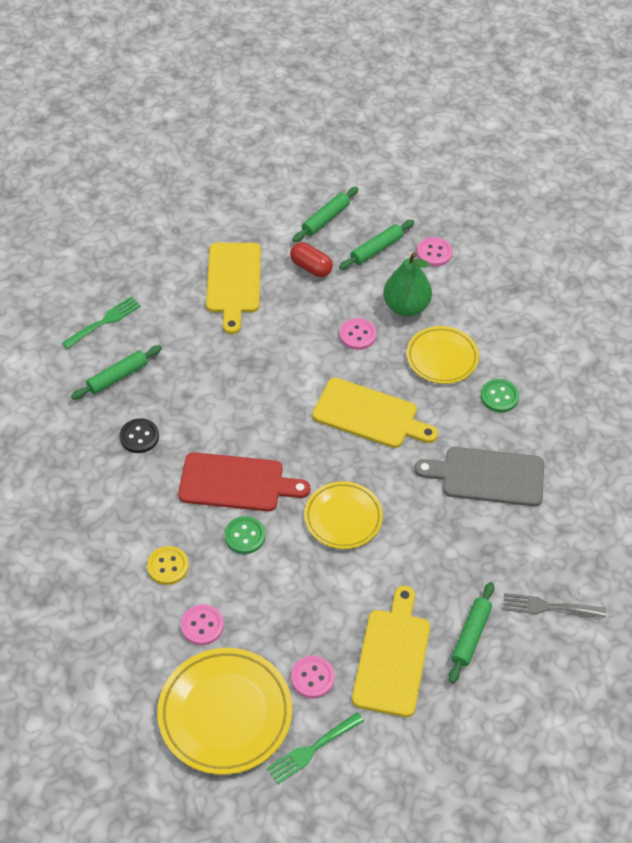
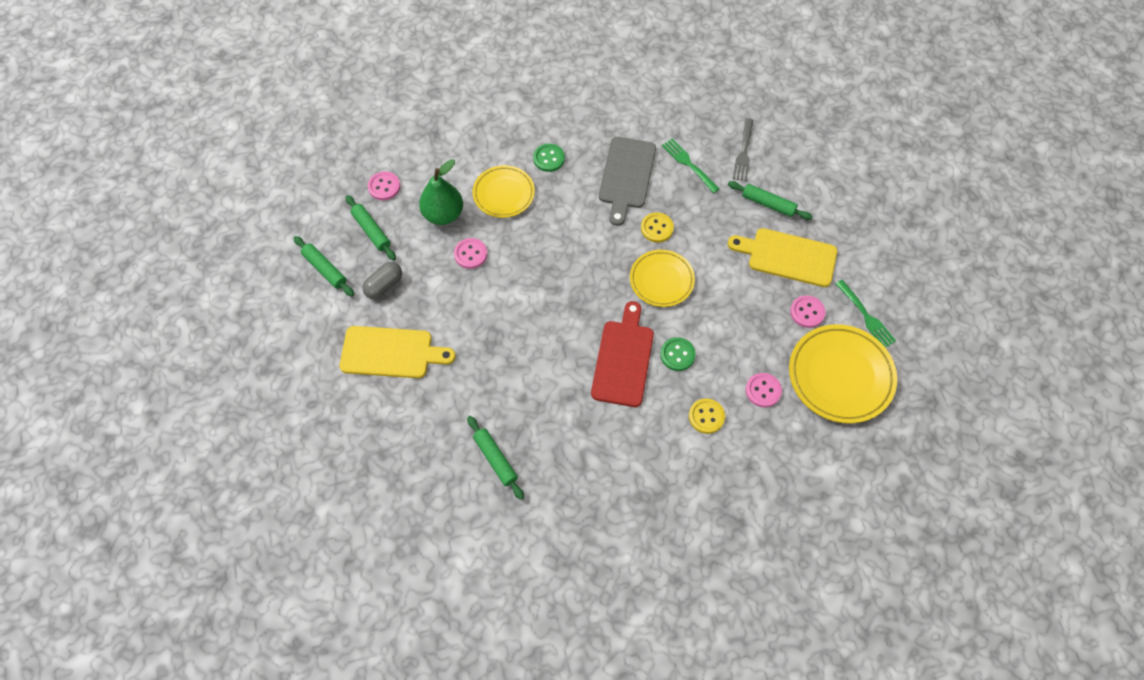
camera: 85 degrees left, 10 degrees up
(104, 321) = (424, 472): green fork -> green fork (688, 164)
(139, 437) = (568, 439): black button -> none
(311, 267) = (384, 285): red capsule -> grey capsule
(369, 415) = (559, 252): yellow cutting board -> none
(416, 511) = (657, 228): none -> yellow button

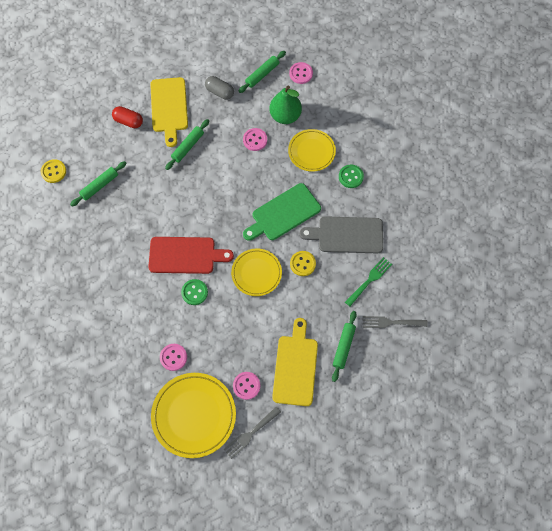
camera: 80 degrees right, 5 degrees up
(325, 269) = (226, 54): green rolling pin -> green rolling pin (188, 147)
(398, 409) = (128, 121): none -> red capsule
(585, 238) = (283, 213): none -> green cutting board
(706, 416) = (147, 318): yellow button -> yellow button (53, 171)
(866, 316) = (250, 433): green fork -> grey fork

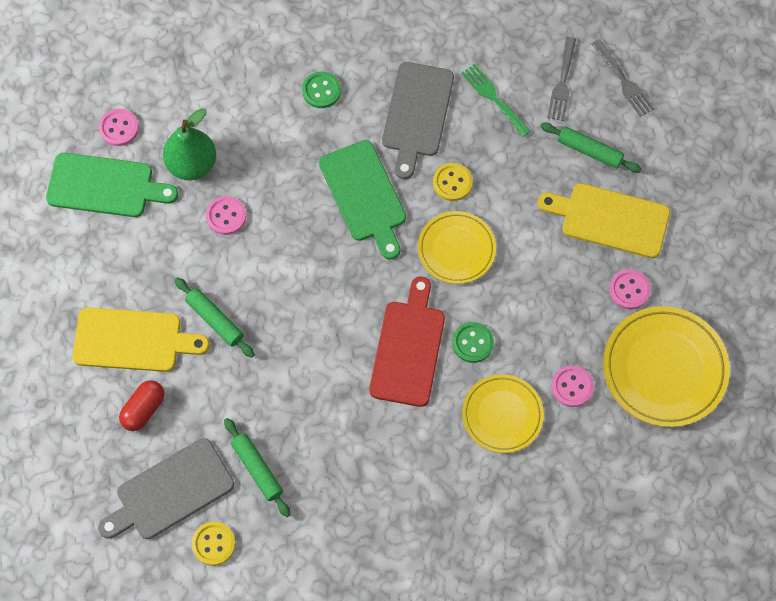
camera: 80 degrees left, 0 degrees up
(82, 144) = (170, 492): none -> grey cutting board
(220, 92) = (122, 256): grey capsule -> none
(250, 433) = (699, 295): grey fork -> grey fork (623, 81)
(262, 74) = (105, 186): green rolling pin -> green cutting board
(311, 151) = (266, 137): yellow plate -> yellow plate (502, 415)

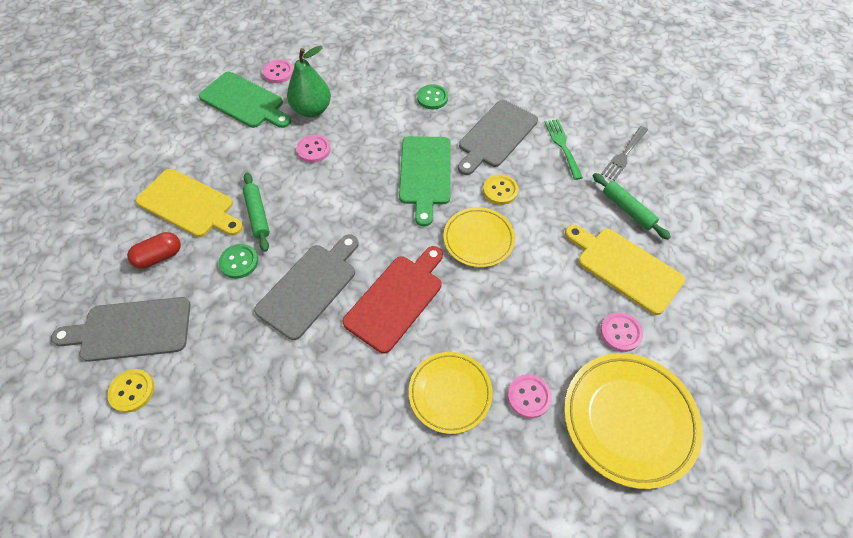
camera: 25 degrees right, 10 degrees down
(257, 469) = (211, 343): green rolling pin -> none
(317, 373) = (309, 287): none -> grey cutting board
(472, 343) = (454, 318): green button -> green button (239, 262)
(623, 81) = (677, 171): grey fork -> none

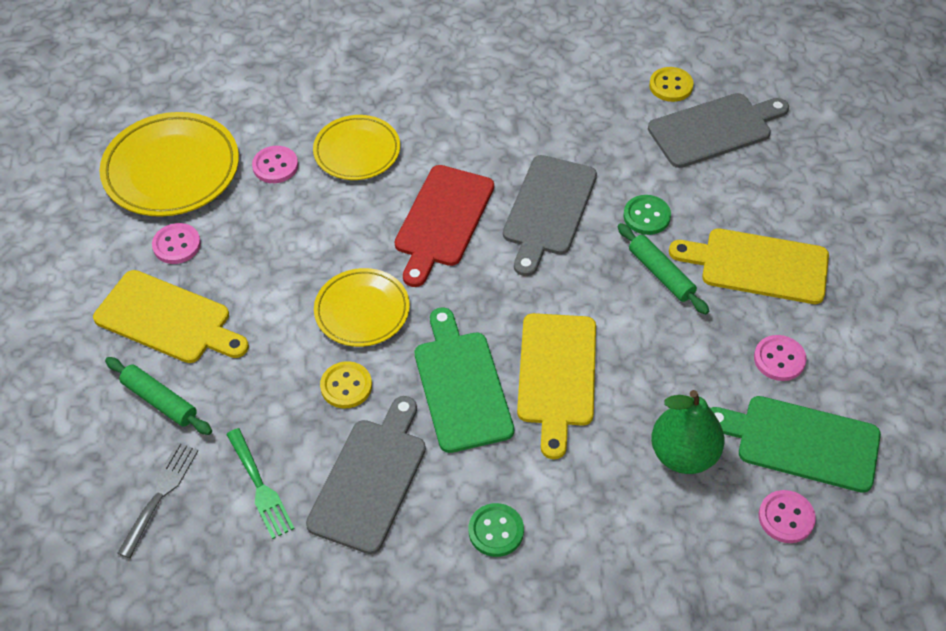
camera: 165 degrees right, 5 degrees down
(159, 256) = (744, 200): red capsule -> none
(314, 149) = (641, 384): pink button -> pink button (779, 359)
(362, 166) = (557, 375): none -> yellow cutting board

